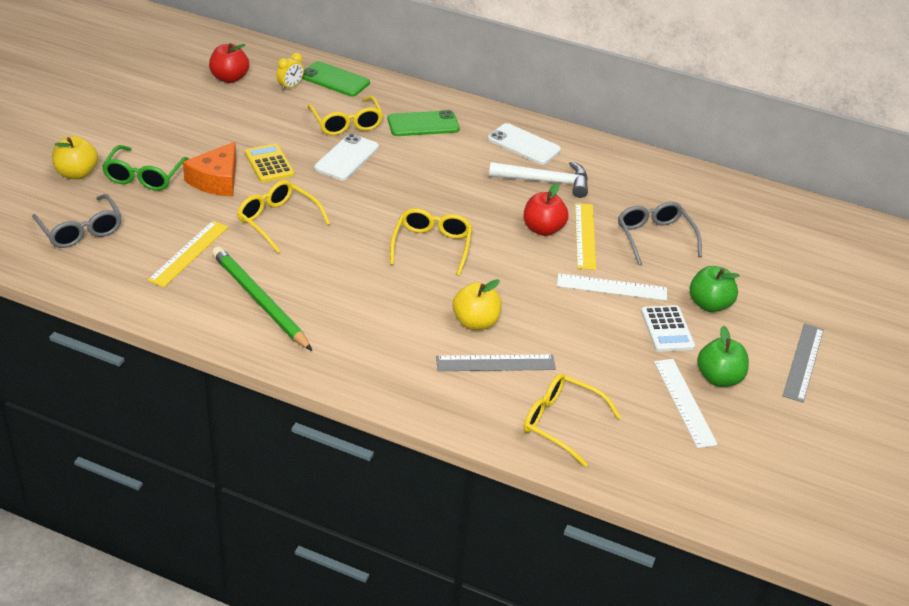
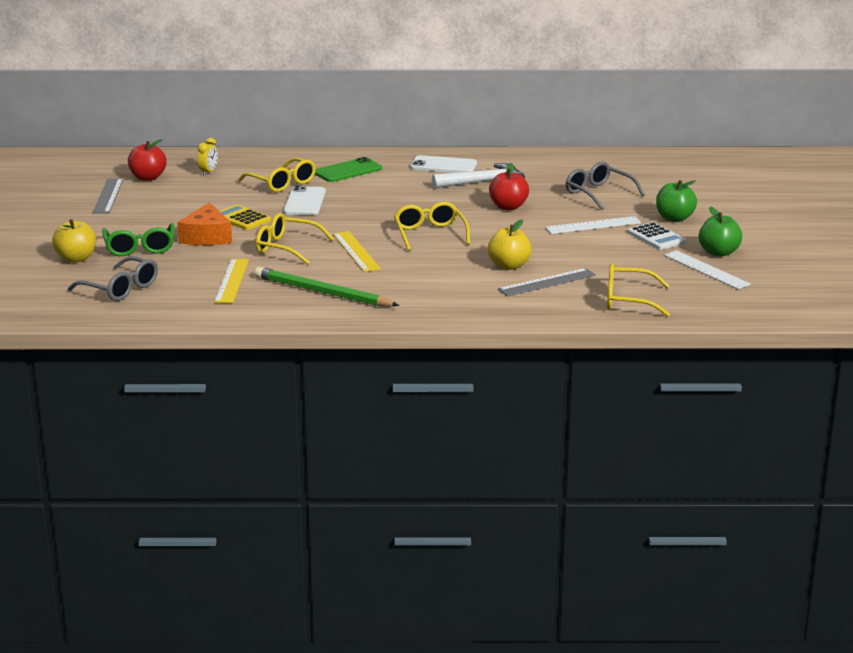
camera: 20 degrees left, 15 degrees down
(334, 80) = (243, 161): green phone -> none
(585, 236) = (544, 204): yellow ruler -> yellow ruler (356, 251)
(803, 362) = (770, 231): grey ruler -> grey ruler (108, 196)

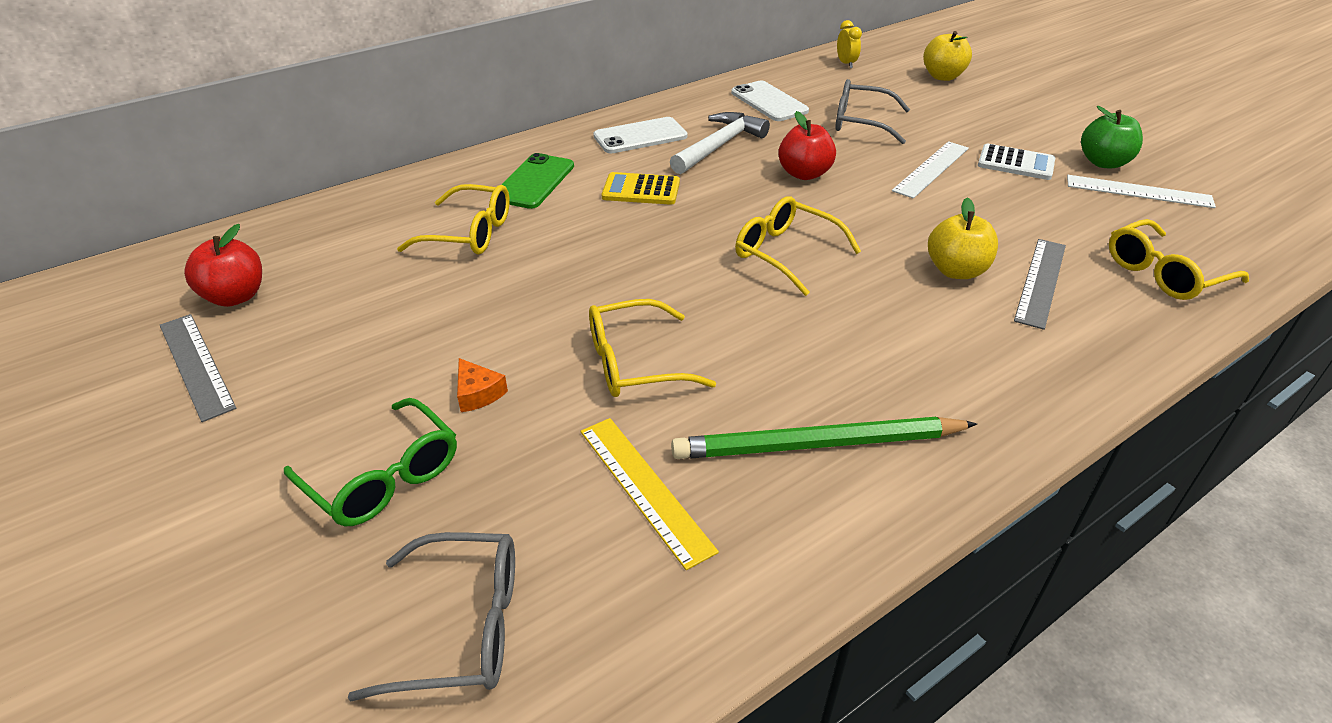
camera: 35 degrees left, 15 degrees up
(76, 258) = (277, 573): yellow apple -> yellow apple (942, 77)
(207, 237) = (478, 393): orange cheese -> orange cheese, size x0.52
(208, 172) = (330, 250): yellow clock -> yellow clock (846, 64)
(242, 218) = (490, 327): yellow calculator -> yellow calculator (641, 190)
(304, 202) = (544, 257): white phone -> white phone (769, 102)
(356, 251) = (740, 327): yellow ruler -> none
(674, 218) = (984, 131): green apple -> none

